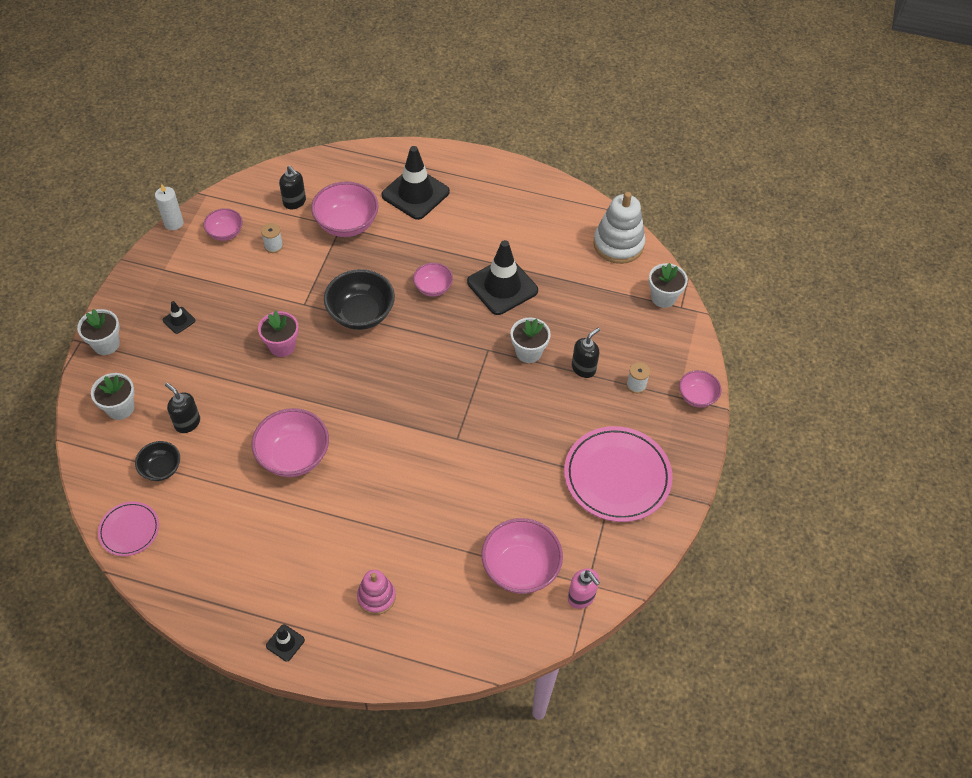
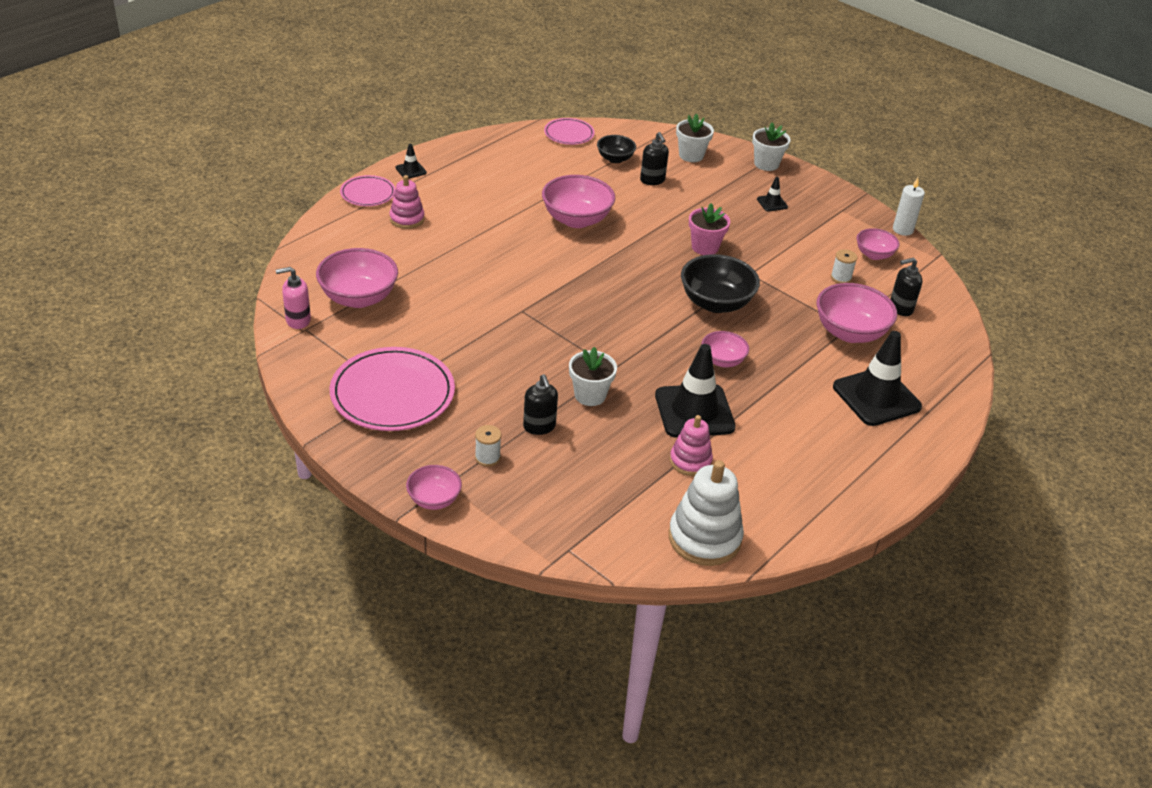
camera: 115 degrees right, 15 degrees down
(187, 423) = (652, 180): black soap dispenser -> black soap dispenser turned 90 degrees clockwise
(352, 658) = (368, 193): none -> pink plate
(555, 272) = (690, 461): none -> pink stacking toy
(663, 297) = (593, 540): white flower pot -> none

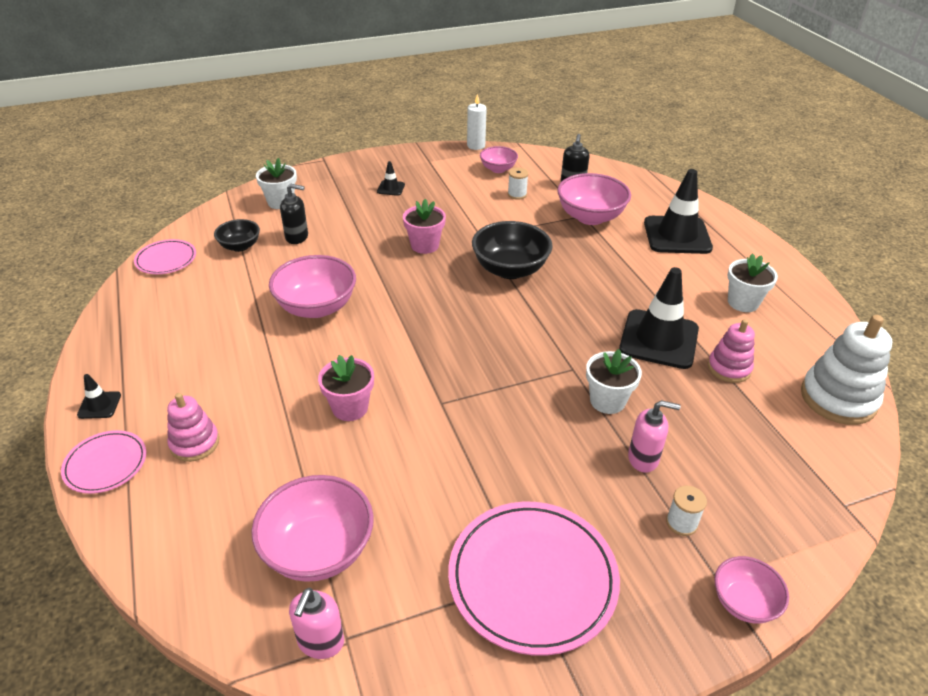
camera: 60 degrees left, 0 degrees up
(485, 270) = (350, 408): none -> pink flower pot
(539, 427) = (643, 459): black soap dispenser -> pink soap dispenser
(722, 361) = (594, 296): pink bowl -> none
(766, 164) = (333, 170): white flower pot -> white flower pot (743, 302)

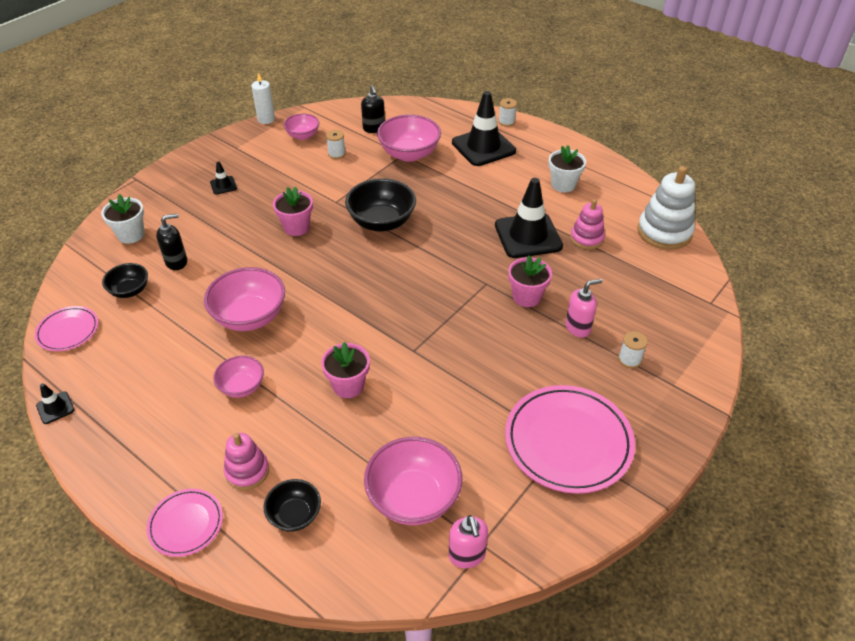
camera: 30 degrees left, 5 degrees up
(99, 405) = (132, 482): black traffic cone -> black traffic cone (55, 408)
(198, 506) = (295, 515): none -> black bowl
(607, 401) = (526, 297): white flower pot -> pink flower pot
(723, 219) = (506, 122): none -> white spool
(744, 602) = (696, 391): pink bowl -> pink bowl (242, 387)

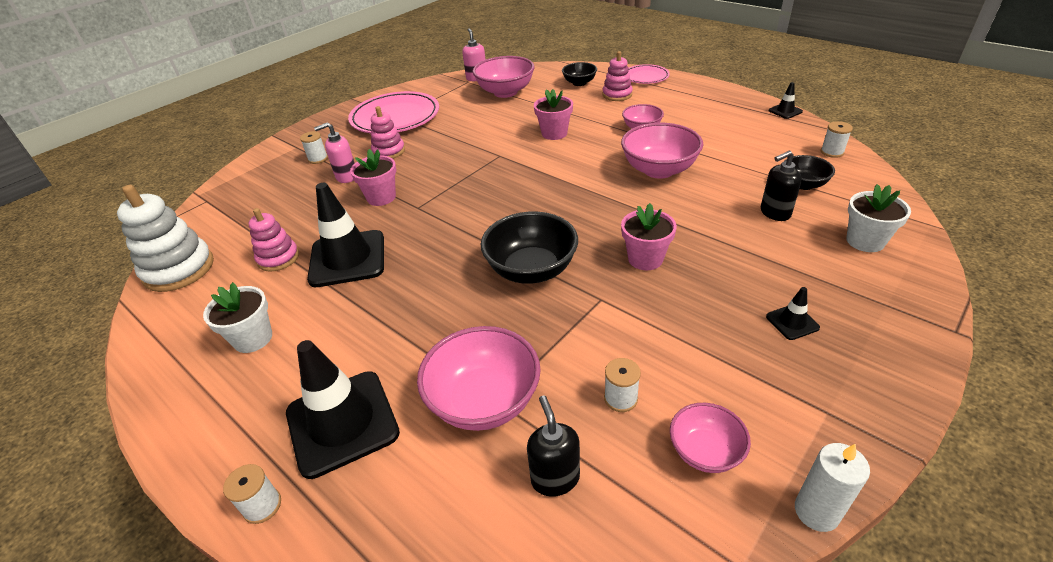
camera: 175 degrees left, 5 degrees down
(68, 331) = (832, 152): pink plate -> white spool
(547, 366) = (389, 151): none -> pink stacking toy

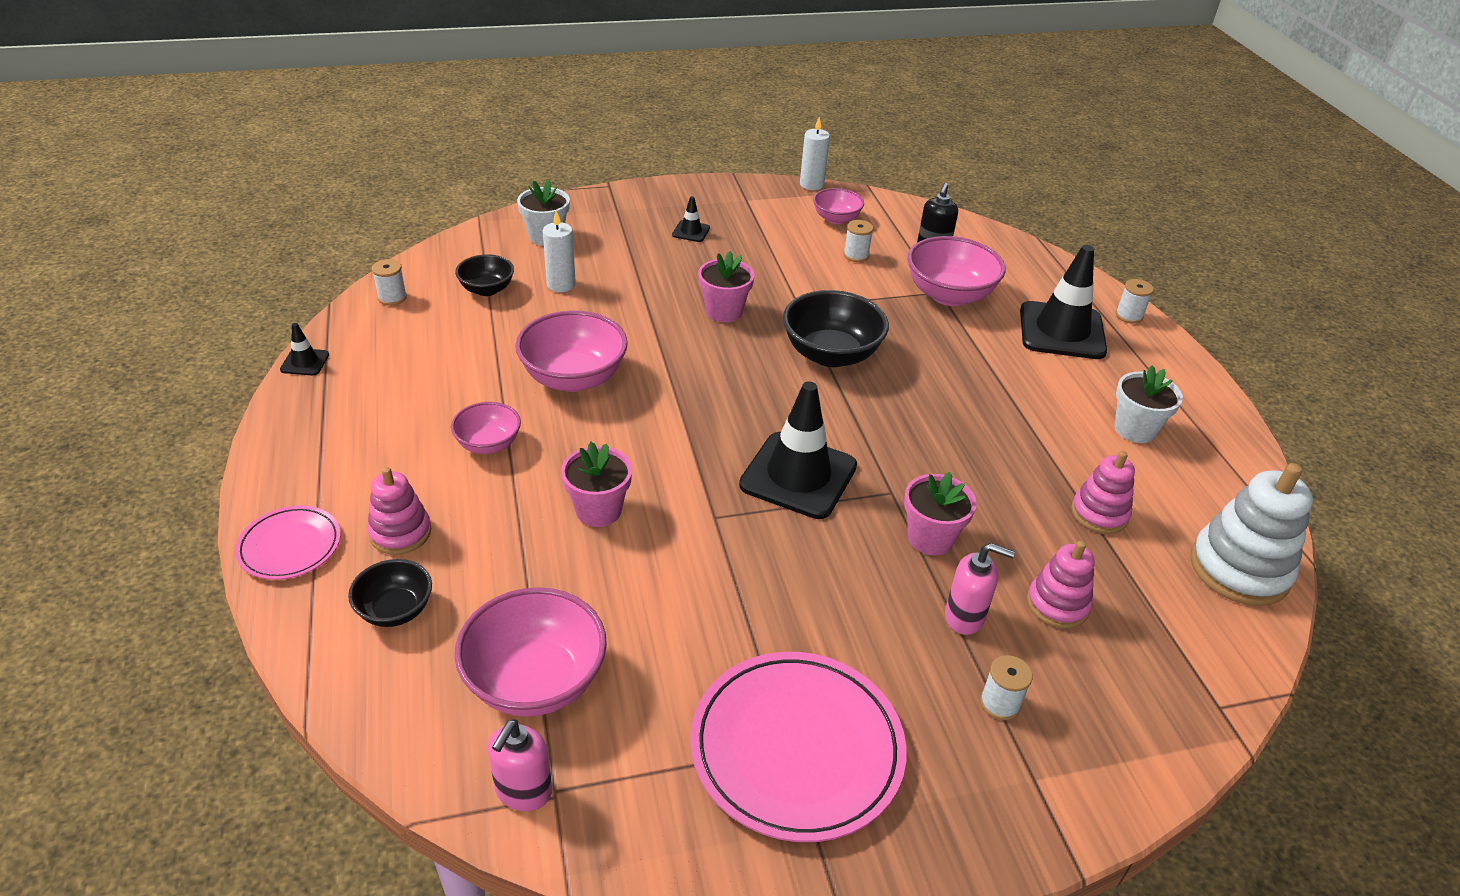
camera: 150 degrees left, 0 degrees up
(347, 259) = (1012, 466): black traffic cone -> black traffic cone (798, 475)
(389, 151) = (868, 639): pink stacking toy -> pink stacking toy (1057, 604)
(774, 213) = (561, 285): black soap dispenser -> white candle

